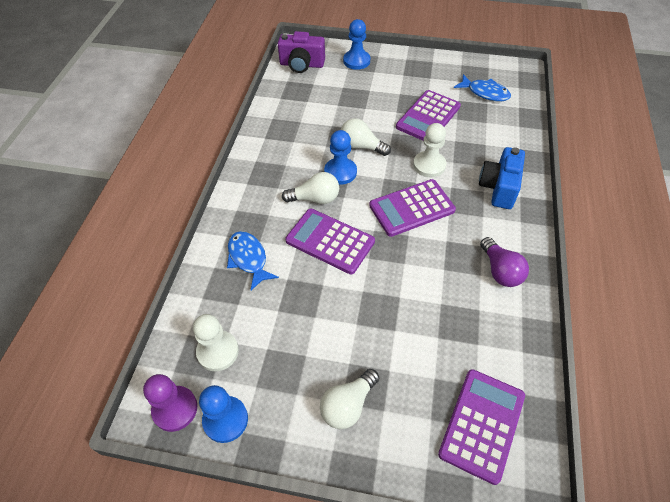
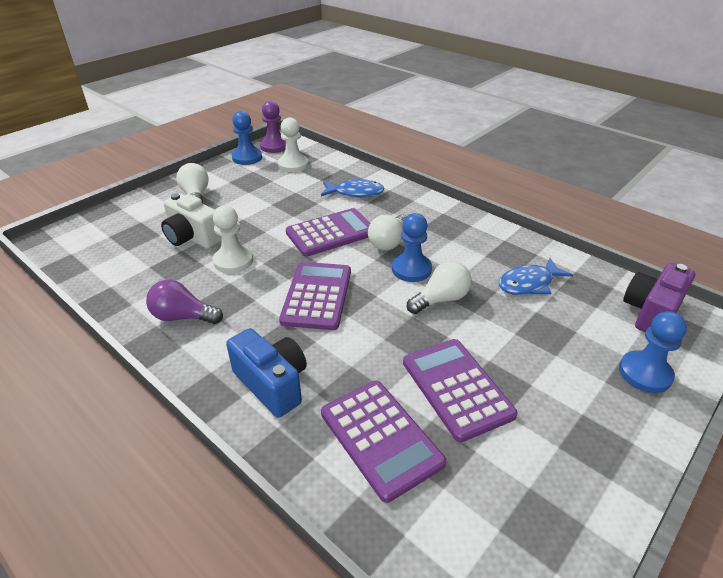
camera: 120 degrees right, 15 degrees down
(415, 344) = (192, 237): none -> white camera
(429, 165) = (364, 340): white pawn -> white pawn (233, 261)
(482, 424) = (105, 239): purple calculator -> purple calculator (380, 438)
(485, 93) = (474, 505): blue fish -> blue fish (529, 283)

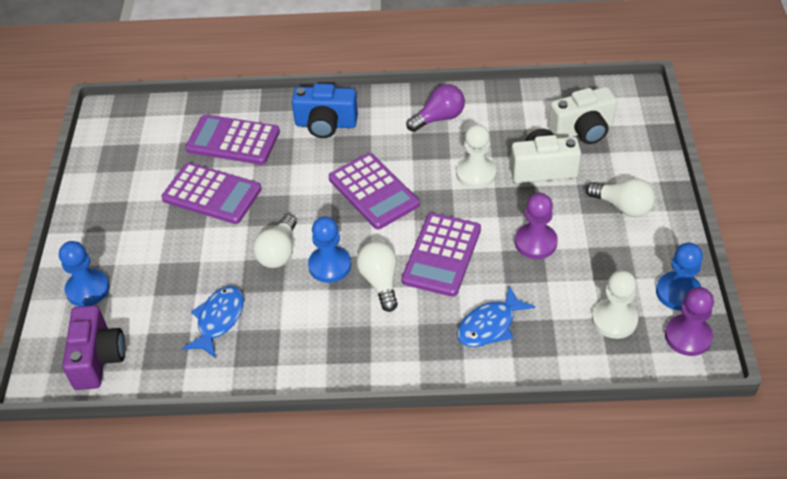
camera: 140 degrees right, 10 degrees up
(125, 241) = (582, 130): none -> white camera
(269, 208) = (535, 242): none -> purple pawn

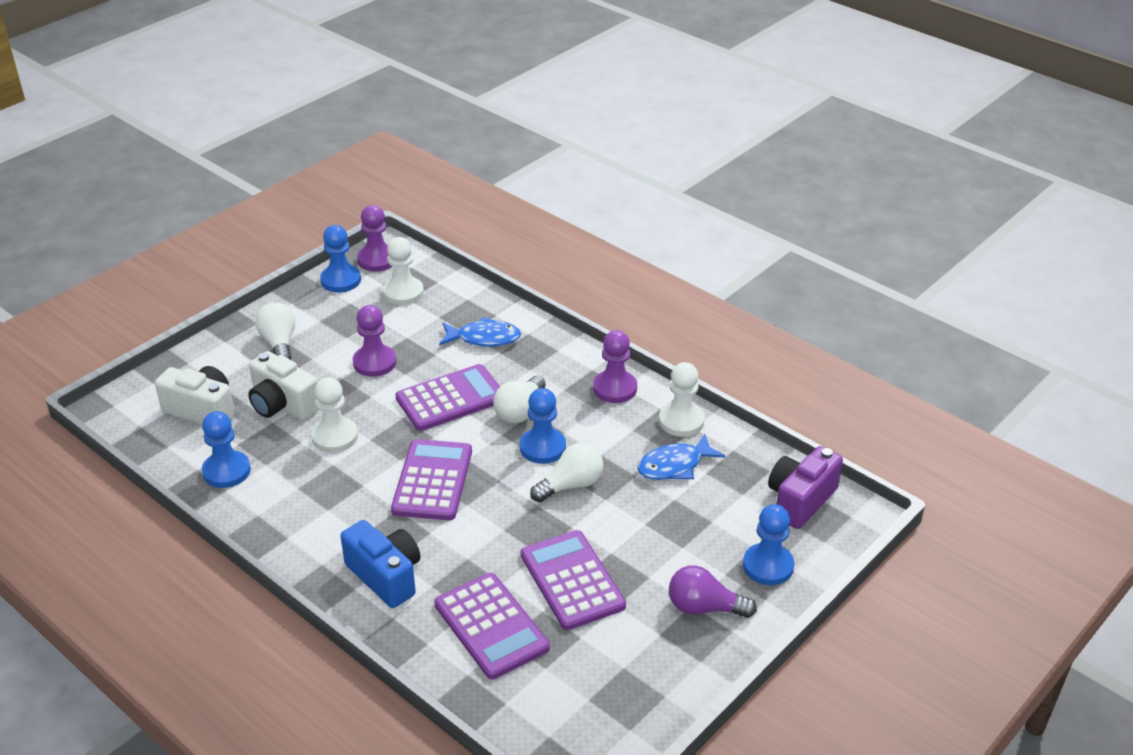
camera: 140 degrees left, 10 degrees down
(249, 364) = (681, 421): none -> white pawn
(332, 356) = (615, 388): none -> purple pawn
(439, 118) = (285, 505): purple light bulb -> purple light bulb (704, 607)
(504, 111) = (226, 471): none -> blue pawn

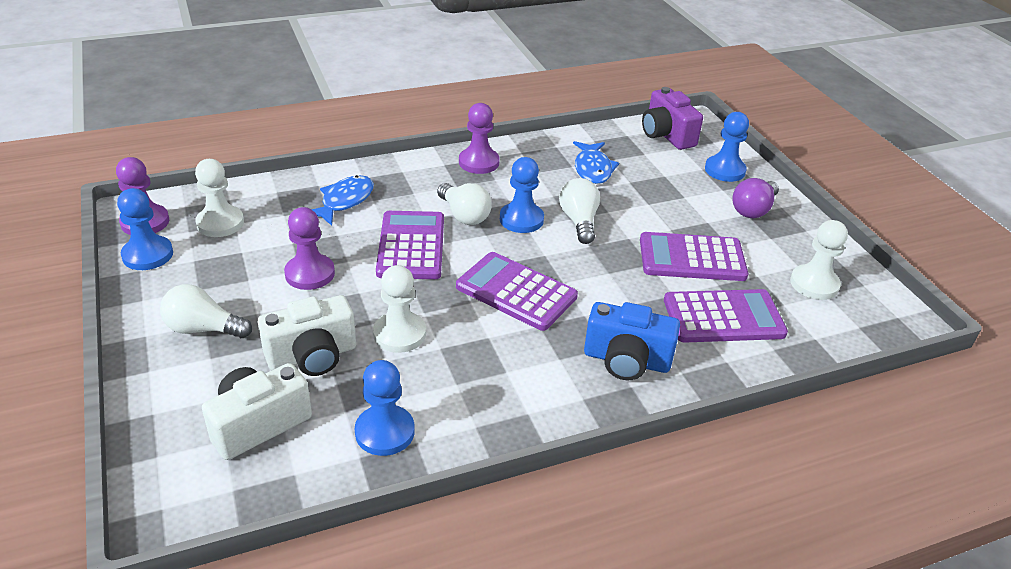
camera: 65 degrees left, 0 degrees up
(385, 576) = (626, 360): blue camera -> blue camera turned 150 degrees counterclockwise
(681, 421) = (544, 149): white pawn -> white pawn (814, 284)

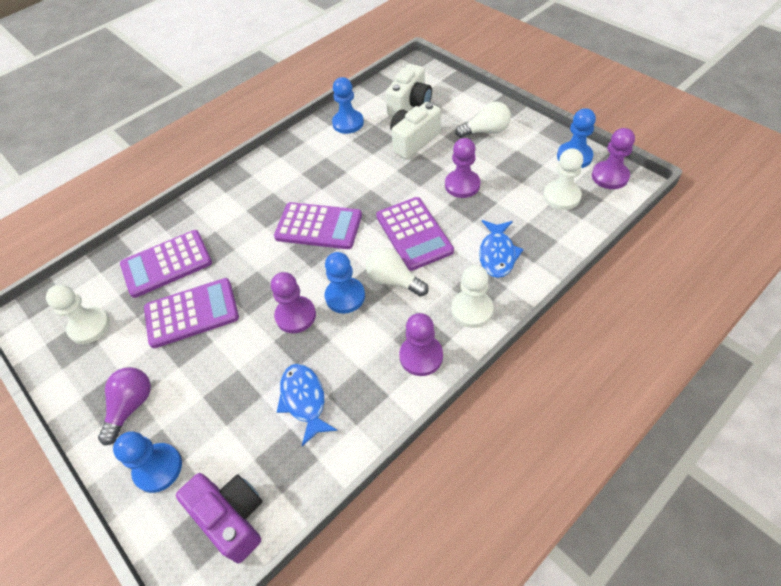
camera: 165 degrees right, 15 degrees up
(399, 334) = (375, 170): white pawn -> white pawn (472, 310)
(579, 221) = (295, 315): white light bulb -> purple pawn
(626, 360) = (231, 206): blue camera -> none

